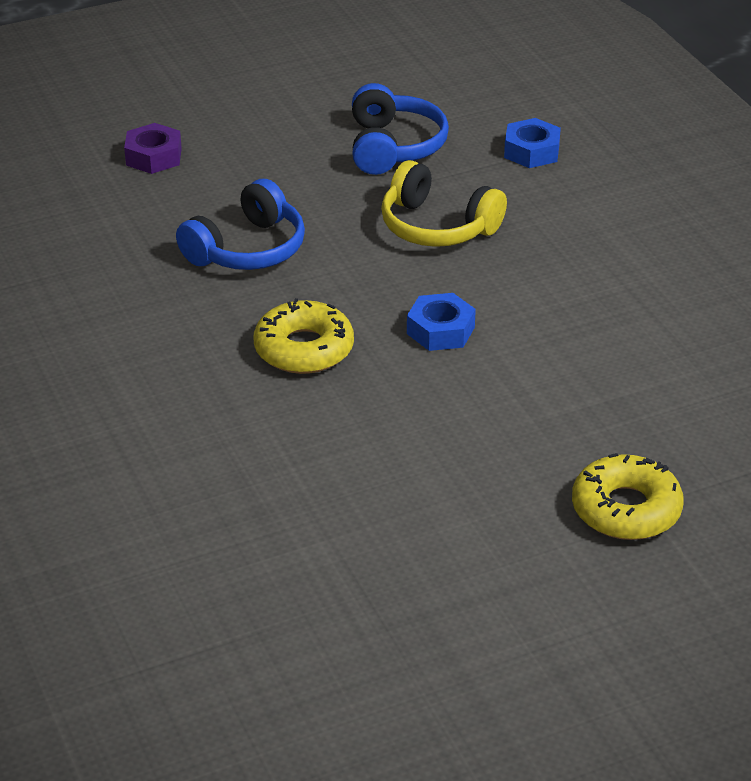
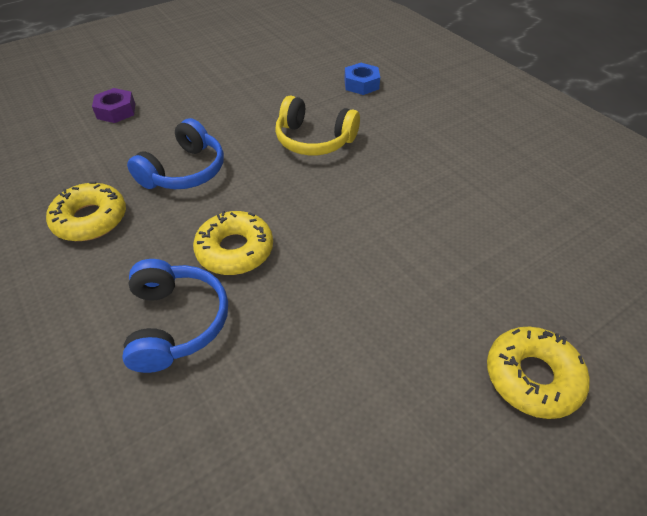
camera: 10 degrees left, 10 degrees up
(122, 295) = (90, 219): none -> yellow donut
(393, 147) = (274, 89): blue headphones -> blue headphones (176, 322)
(440, 330) = (335, 220): blue nut -> none

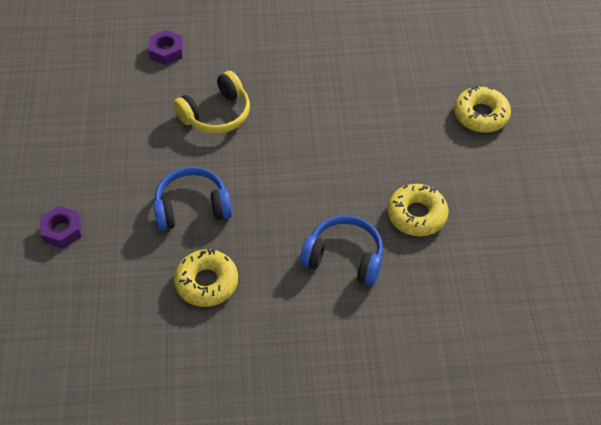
camera: 60 degrees left, 5 degrees up
(184, 171) = (192, 207): blue headphones -> blue headphones turned 75 degrees counterclockwise
(235, 250) = (301, 206): yellow donut -> yellow donut (416, 215)
(361, 84) = (166, 51): blue nut -> purple nut

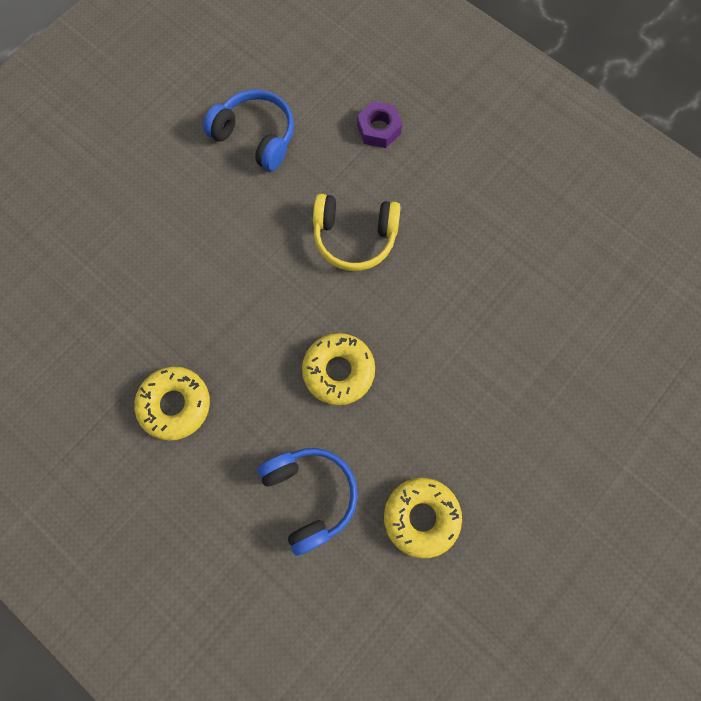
camera: 45 degrees right, 20 degrees up
(62, 231) = (118, 243): purple nut -> none
(192, 207) = (238, 317): blue headphones -> blue headphones (256, 136)
(481, 115) = (605, 469): yellow donut -> yellow donut (338, 371)

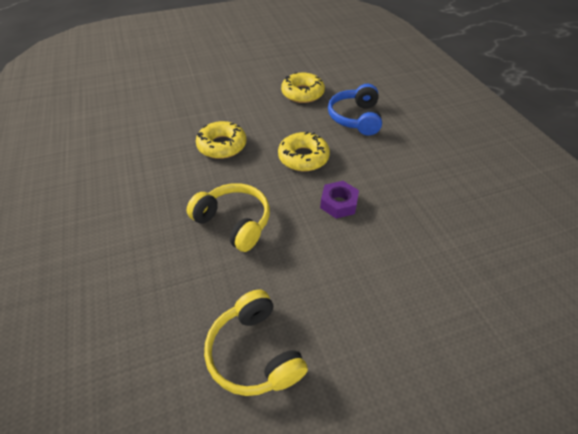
camera: 150 degrees left, 25 degrees down
(175, 405) = (422, 183): yellow donut -> yellow donut (222, 145)
(256, 136) = (254, 352): blue headphones -> yellow headphones
(379, 129) = (140, 296): purple nut -> purple nut (338, 203)

